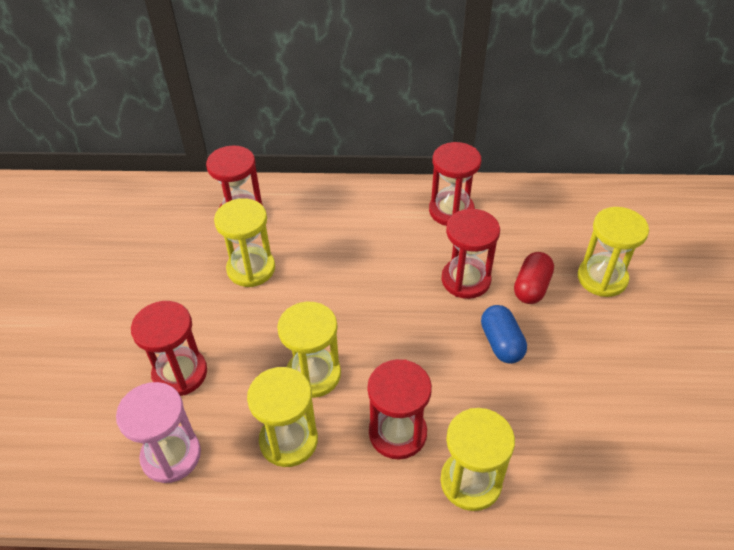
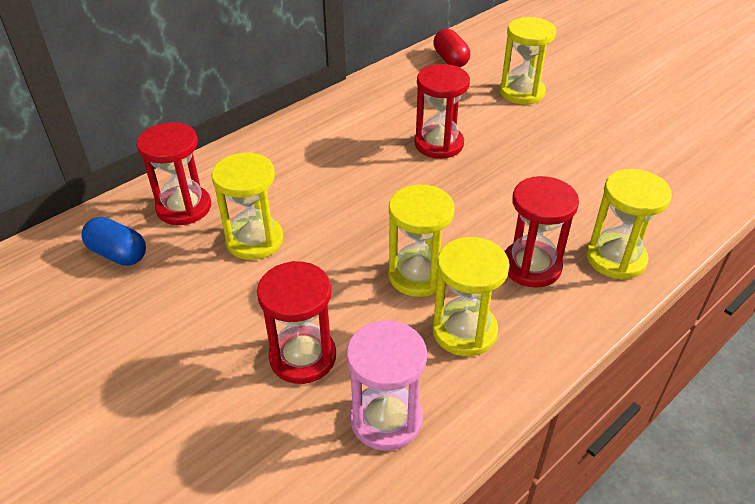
camera: 45 degrees left, 5 degrees down
(451, 211) = (366, 108): red hourglass -> none
(501, 343) = (516, 166): blue capsule -> blue capsule (118, 254)
(531, 287) = (487, 123): red capsule -> red capsule (450, 60)

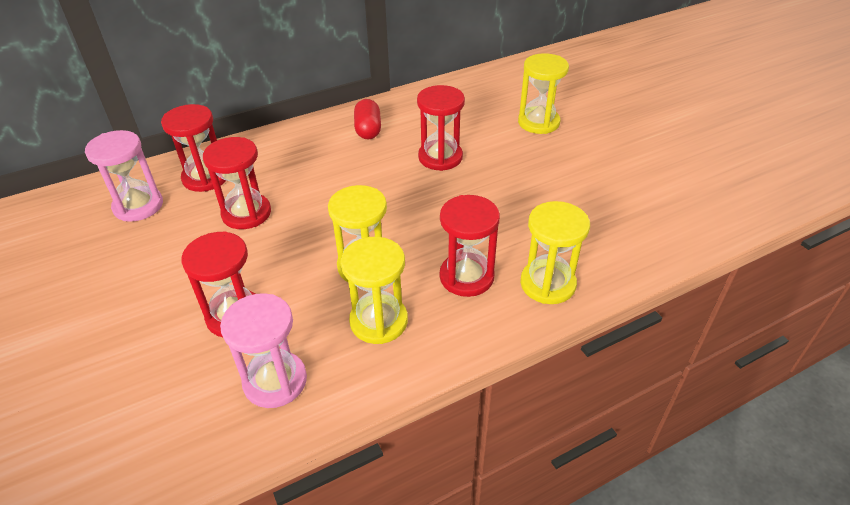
camera: 15 degrees right, 0 degrees up
(118, 254) = (138, 206): blue capsule -> pink hourglass
(254, 240) = (246, 213): yellow hourglass -> red hourglass
(450, 60) = (489, 85): red capsule -> red capsule (368, 130)

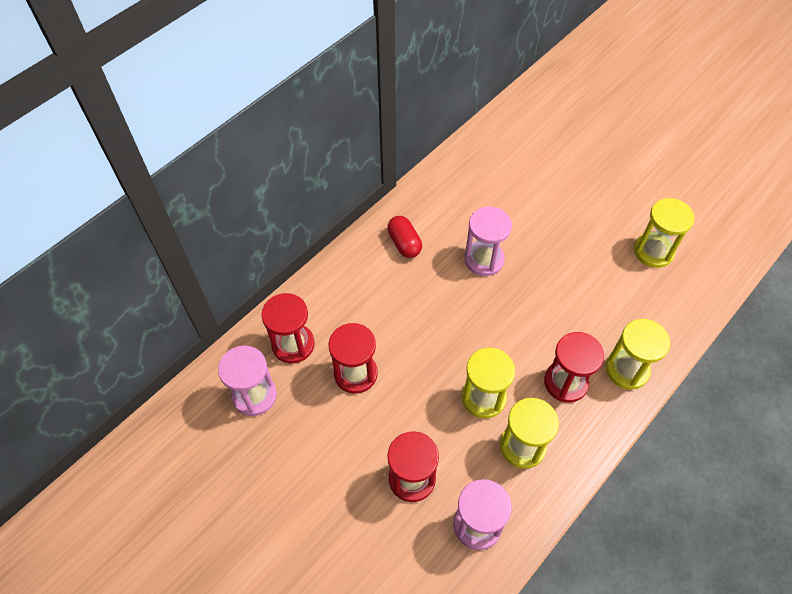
camera: 20 degrees left, 15 degrees up
(440, 157) = (484, 259): red hourglass -> pink hourglass
(538, 122) = (546, 193): yellow hourglass -> yellow hourglass (653, 251)

